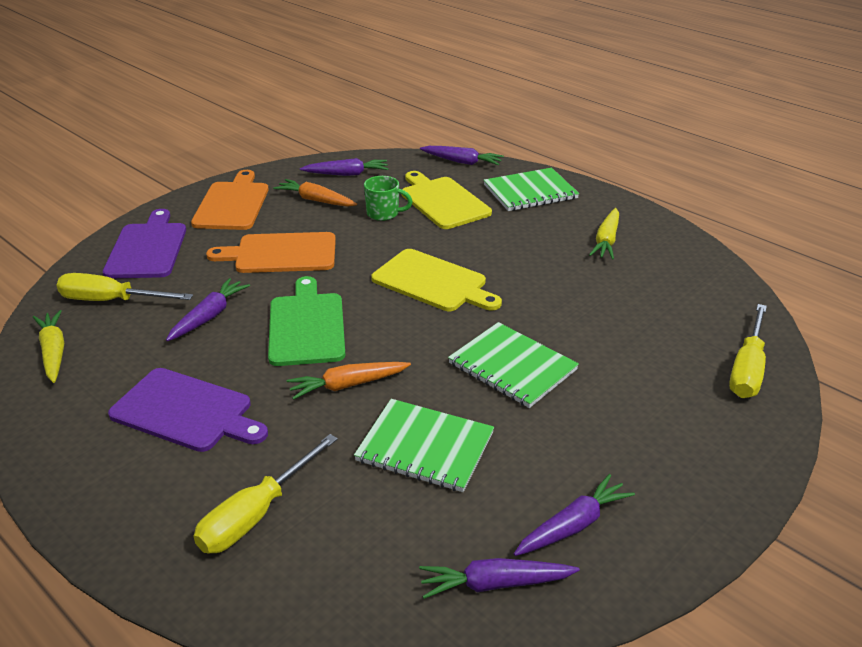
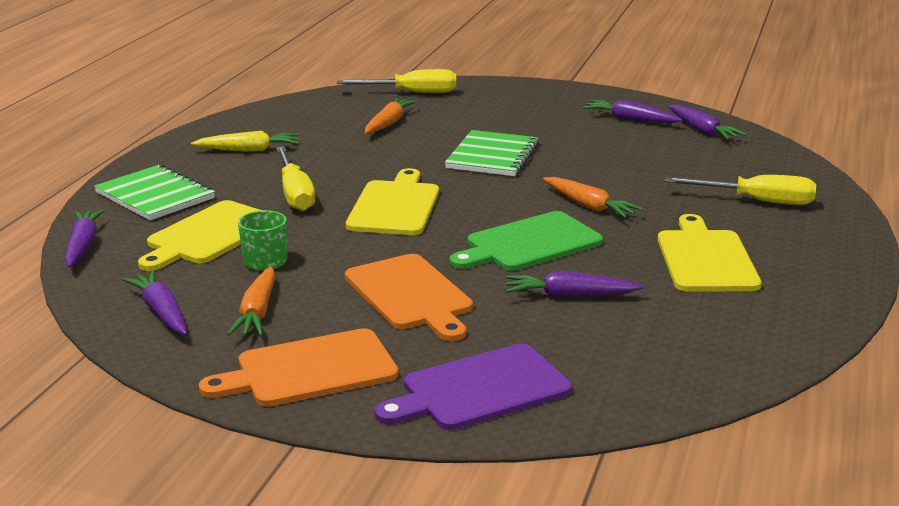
camera: 115 degrees left, 10 degrees down
(53, 352) = (728, 359): yellow carrot -> none
(111, 301) = (609, 365): yellow screwdriver -> yellow screwdriver (295, 194)
(186, 412) = (706, 258): purple cutting board -> yellow cutting board
(425, 447) = (620, 167): green notebook -> none
(644, 327) = (388, 123): none -> orange carrot

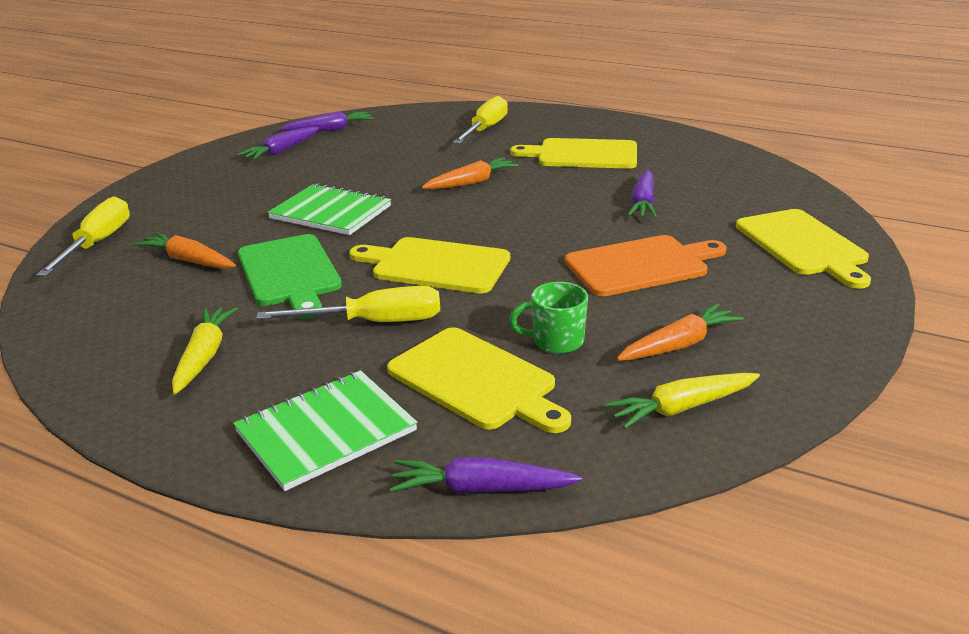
camera: 80 degrees left, 5 degrees up
(161, 312) = (682, 408): purple carrot -> yellow carrot
(257, 312) = (678, 345): orange carrot -> orange carrot turned 45 degrees counterclockwise
(309, 370) = (791, 316): orange cutting board -> none
(479, 389) = (803, 245): purple cutting board -> yellow cutting board
(529, 243) = (542, 210): green cutting board -> green cutting board (289, 273)

